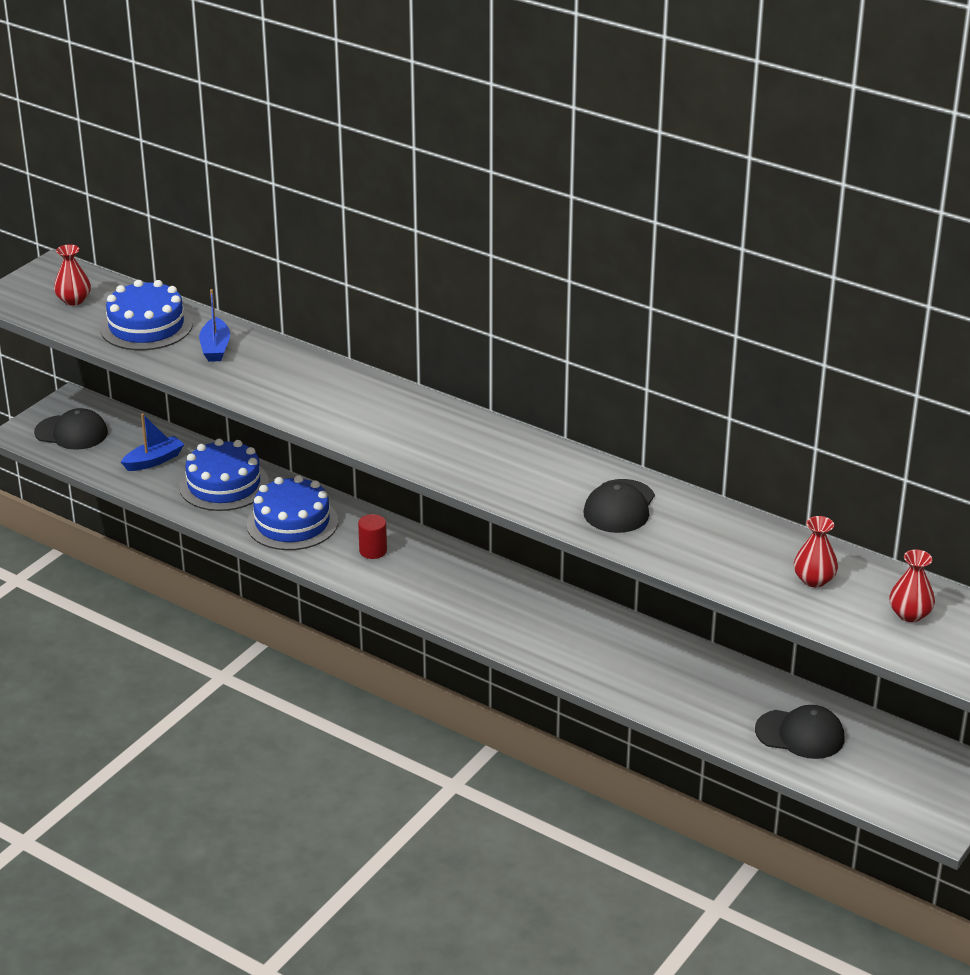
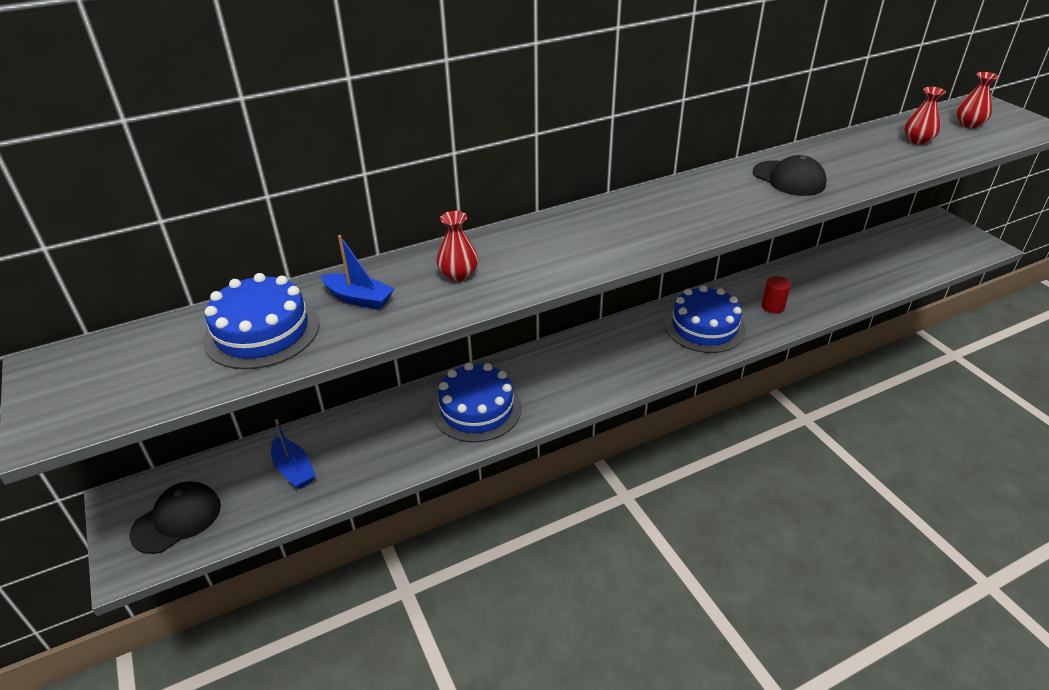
camera: 60 degrees left, 5 degrees up
(74, 300) = (138, 369): red vase -> red vase (458, 274)
(154, 461) = (294, 470): blue boat -> blue boat turned 150 degrees clockwise
(224, 485) = (380, 433): blue cake -> blue cake (704, 327)
(373, 551) = (554, 376): red cylinder -> red cylinder (772, 306)
(800, 734) = (883, 263): black cap -> none

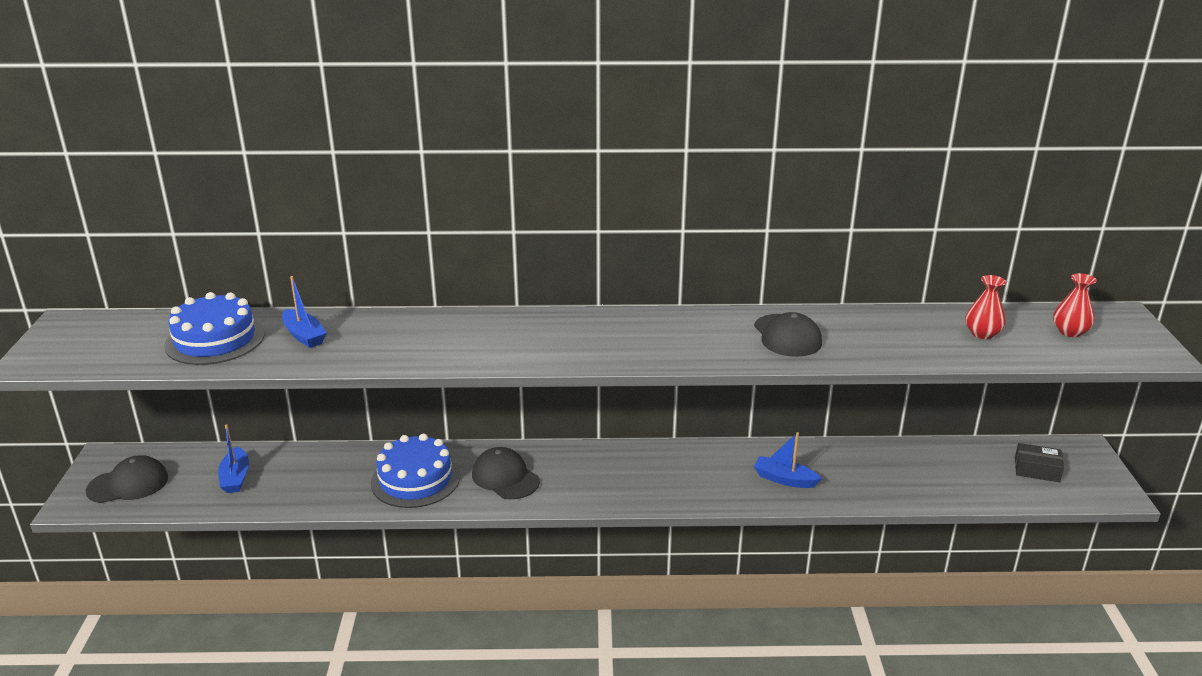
camera: 25 degrees right, 10 degrees down
(458, 274) = (396, 338): red vase -> none
(555, 379) = (505, 477): none -> black cap
(704, 327) = (692, 476): blue cake -> none
(772, 306) = (784, 479): red cylinder -> blue boat
(926, 244) = (1037, 469): none -> black box

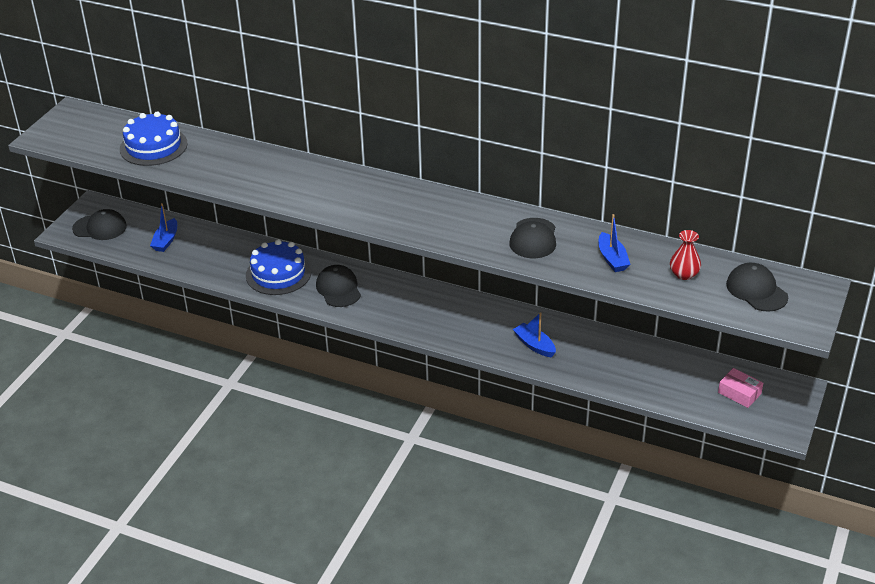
camera: 25 degrees right, 10 degrees up
(304, 336) = (209, 156): blue boat -> blue boat (612, 259)
(1037, 469) = (739, 393): black box -> pink box
(1070, 332) = (756, 290): red vase -> black cap

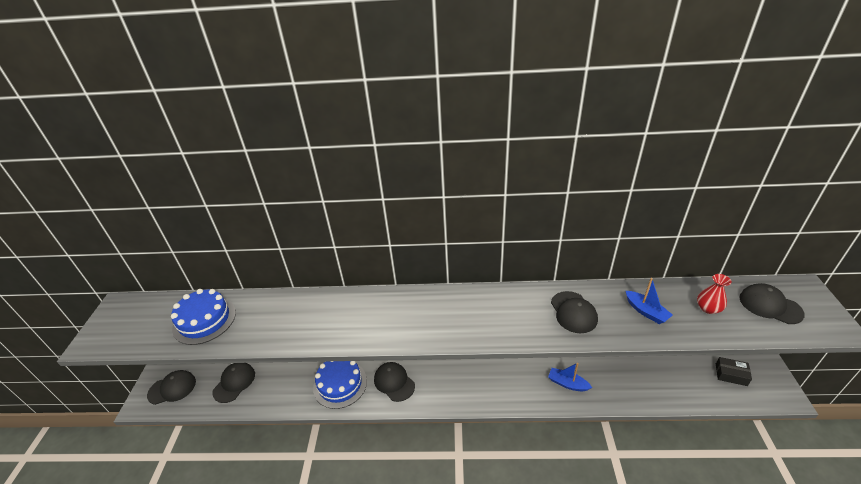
camera: 20 degrees left, 0 degrees up
(166, 241) = (234, 383): blue boat -> black cap
(739, 393) = (731, 374): pink box -> black box

